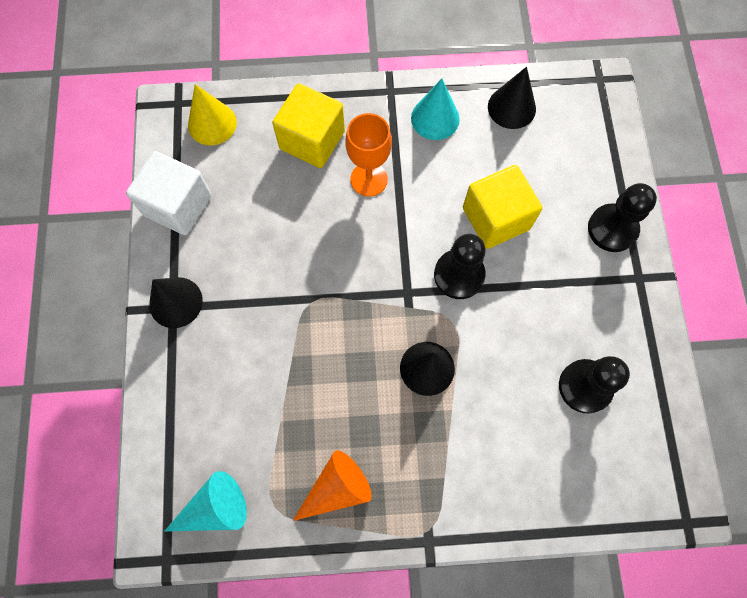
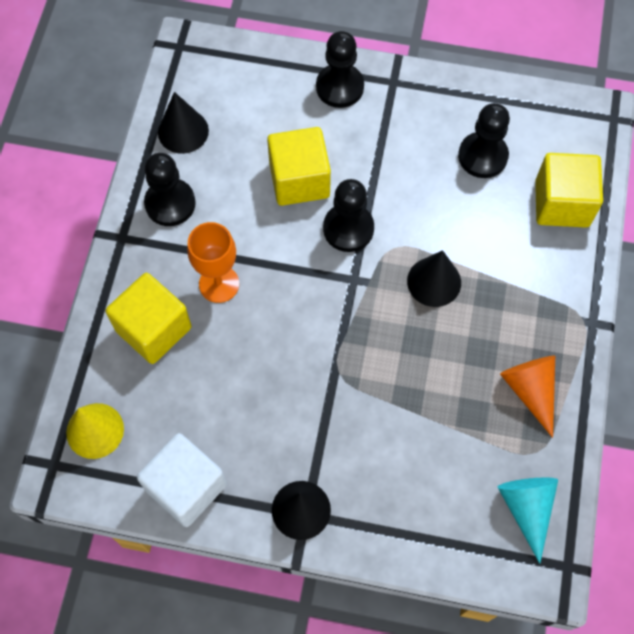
camera: 75 degrees left, 5 degrees down
(435, 118) = (170, 203): turquoise cone -> black pawn
(558, 482) = (562, 203): none -> yellow cube

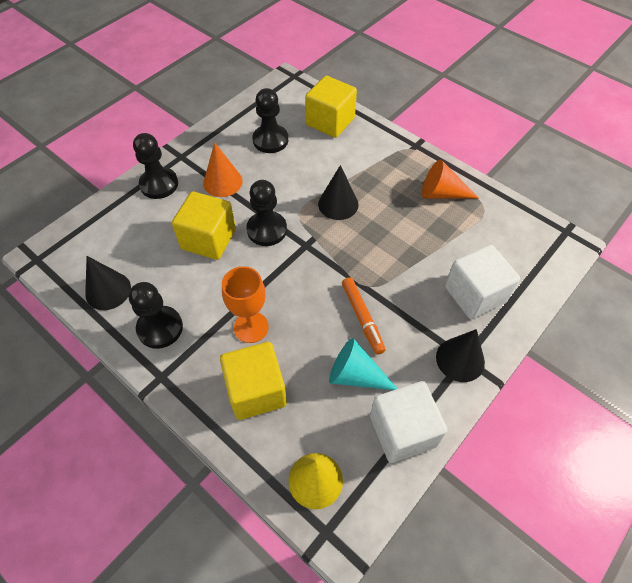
camera: 60 degrees left, 10 degrees down
(294, 385) = (362, 318): none -> orange marker
(385, 146) = (222, 182): none -> orange cone
(397, 491) = (474, 294): none -> white cube
(526, 508) = (519, 232): turquoise cone -> turquoise cone (355, 375)

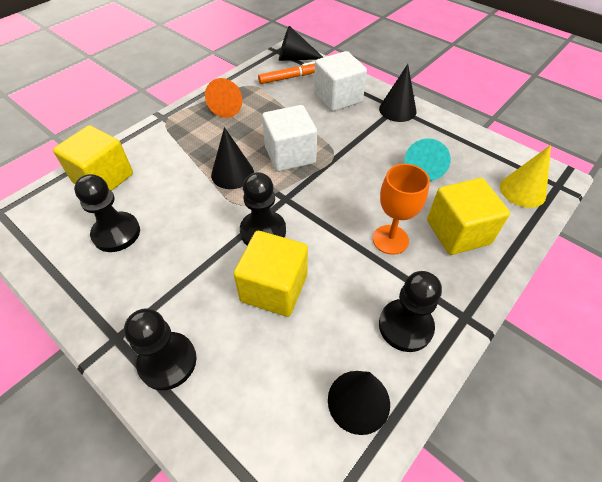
camera: 90 degrees left, 5 degrees down
(222, 182) = (179, 280): orange cone -> none
(362, 318) = (368, 160): orange marker -> orange marker (290, 77)
(402, 431) = (464, 142): white cube -> white cube (290, 155)
(554, 251) = (295, 58): none -> black cone

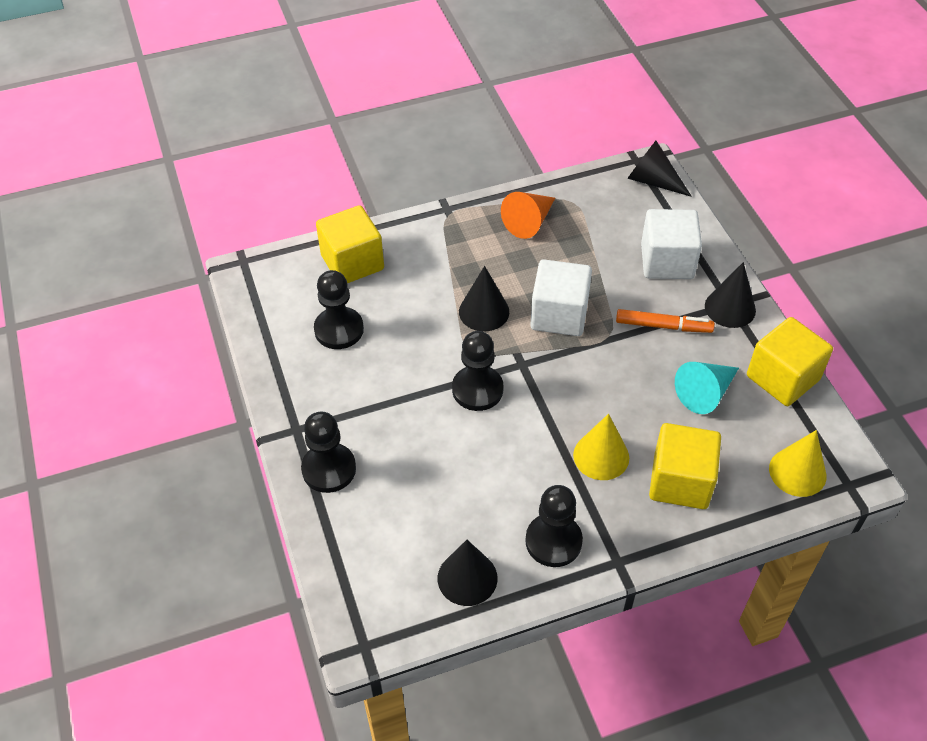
camera: 30 degrees right, 0 degrees up
(274, 288) = (454, 449): yellow cube -> yellow cube (782, 378)
(290, 77) = (626, 208): orange marker -> orange marker (663, 326)
(390, 239) = (601, 456): orange goblet -> yellow cone

